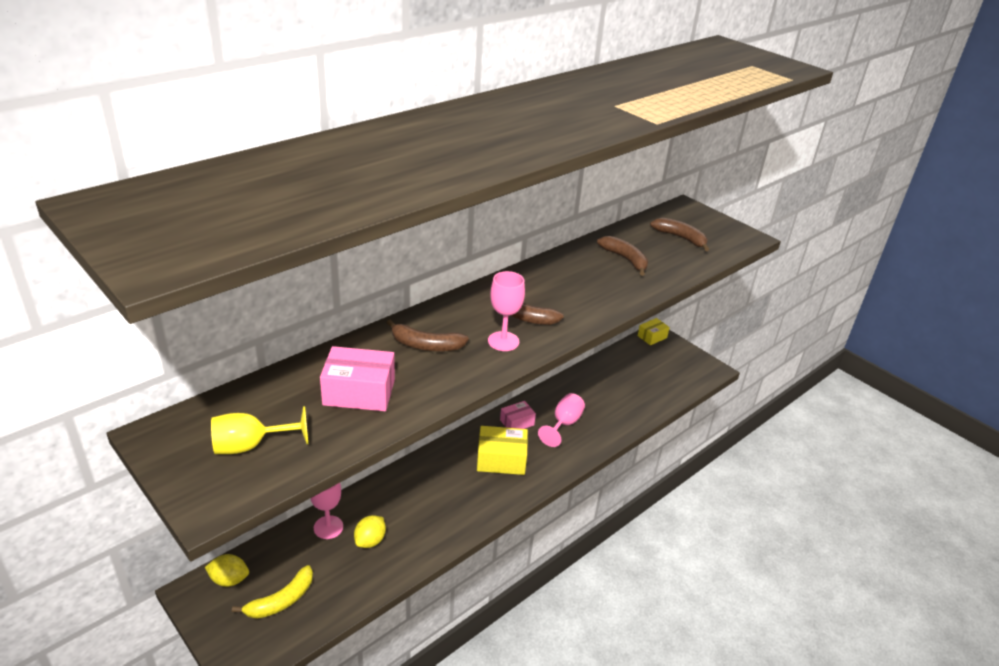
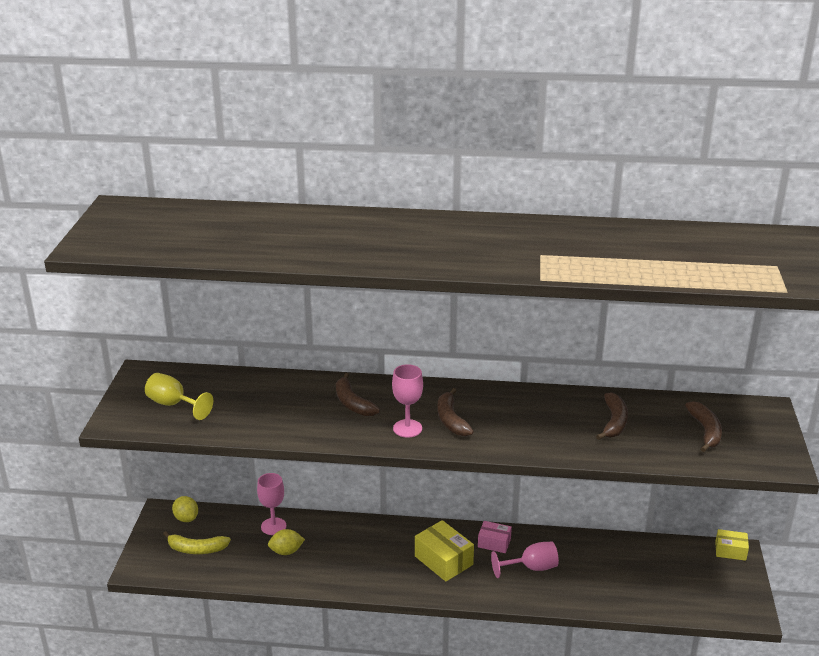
camera: 50 degrees right, 5 degrees down
(359, 392) = (269, 409): pink box -> none

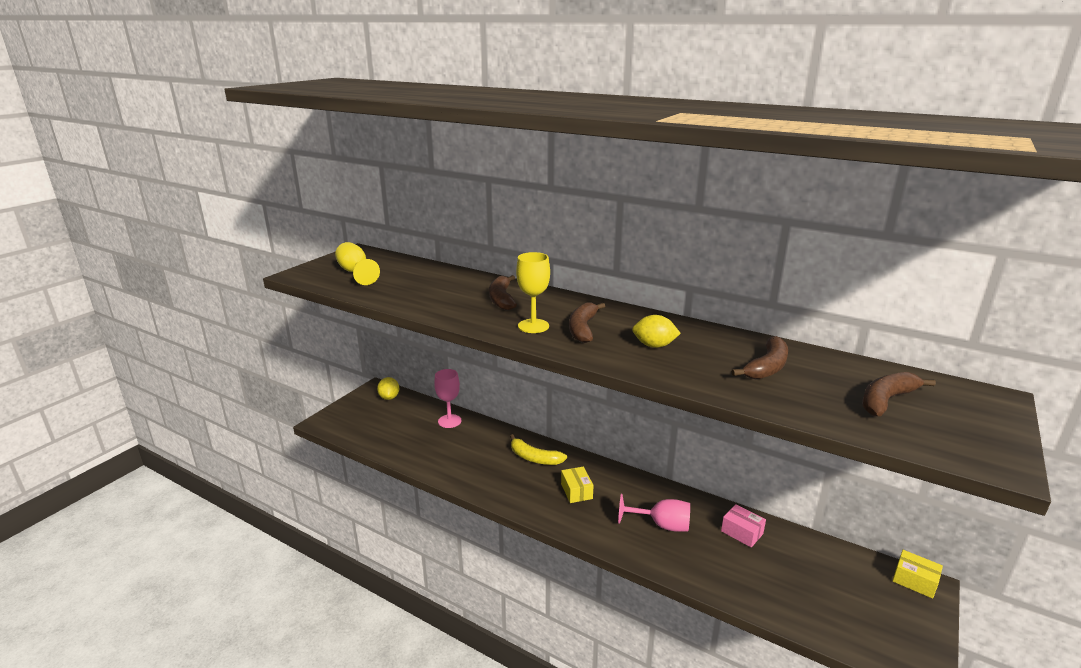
camera: 25 degrees right, 5 degrees down
(196, 549) = (377, 421): yellow banana -> yellow banana (534, 458)
(286, 551) = (444, 443): yellow lemon -> yellow lemon (654, 345)
(407, 428) = (533, 326): pink goblet -> yellow goblet
(443, 560) = (576, 491): yellow box -> yellow box, size x0.62
(494, 543) = (636, 490): pink box -> pink box (742, 532)
(705, 431) = (886, 400): brown banana -> brown banana turned 150 degrees counterclockwise

